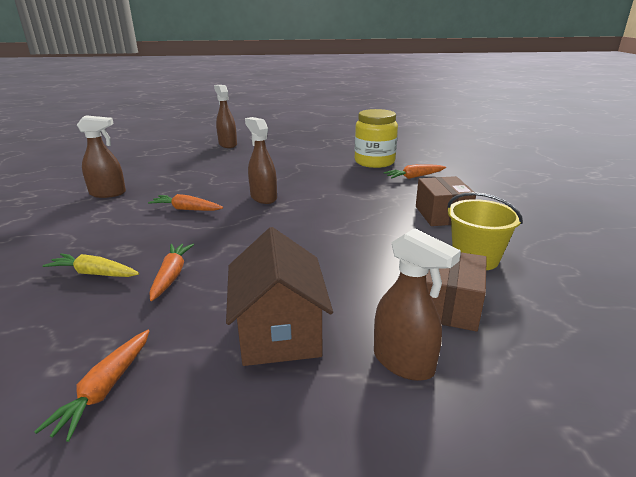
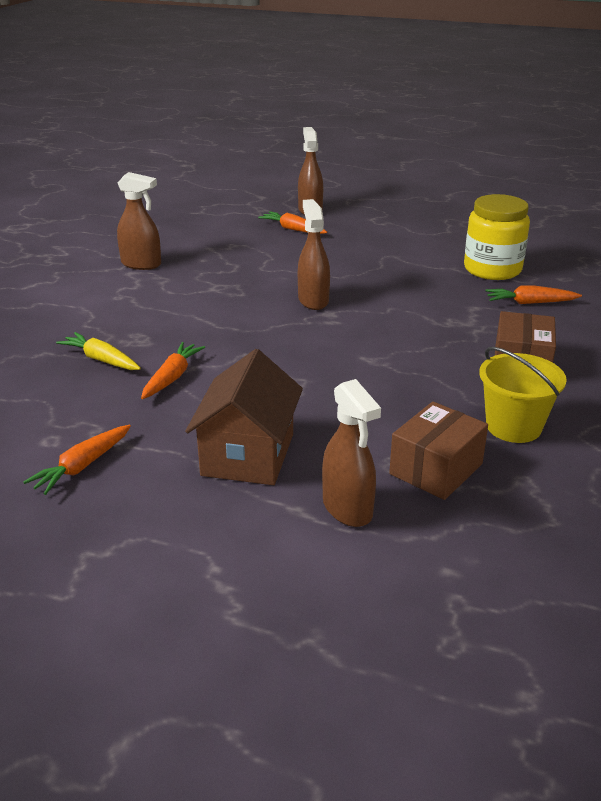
camera: 20 degrees right, 5 degrees up
(186, 209) = (218, 301): orange carrot -> orange carrot (293, 229)

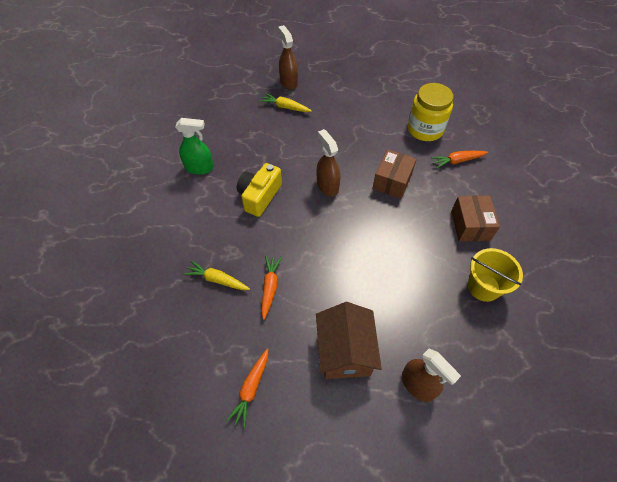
camera: 15 degrees left, 25 degrees up
(141, 264) = (199, 168): brown spray bottle -> green spray bottle
(209, 297) = (259, 196): none -> yellow camera
(293, 229) = (285, 107): orange carrot -> yellow carrot
(436, 469) = (453, 336): brown box -> brown box (392, 181)

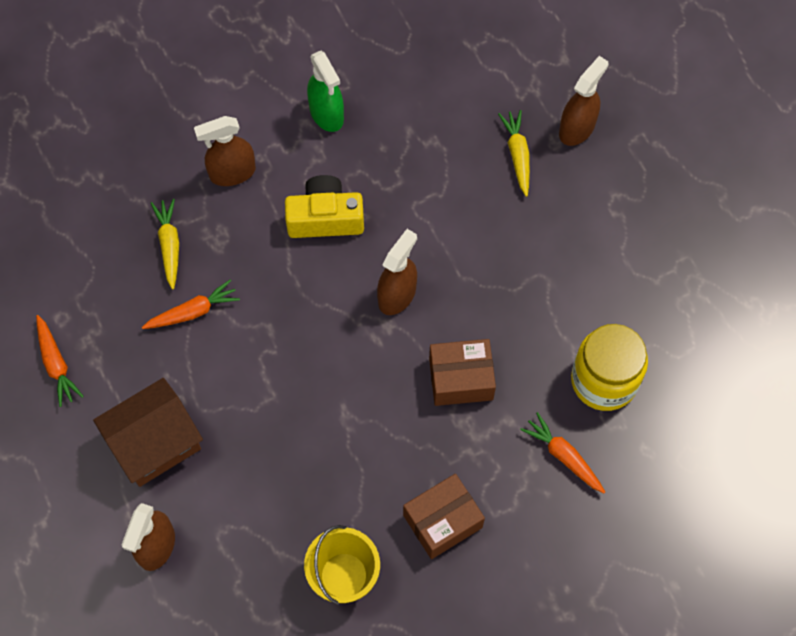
camera: 60 degrees right, 10 degrees up
(197, 226) = (232, 173): none -> brown spray bottle
(251, 388) = (56, 364): orange carrot -> orange carrot turned 105 degrees counterclockwise

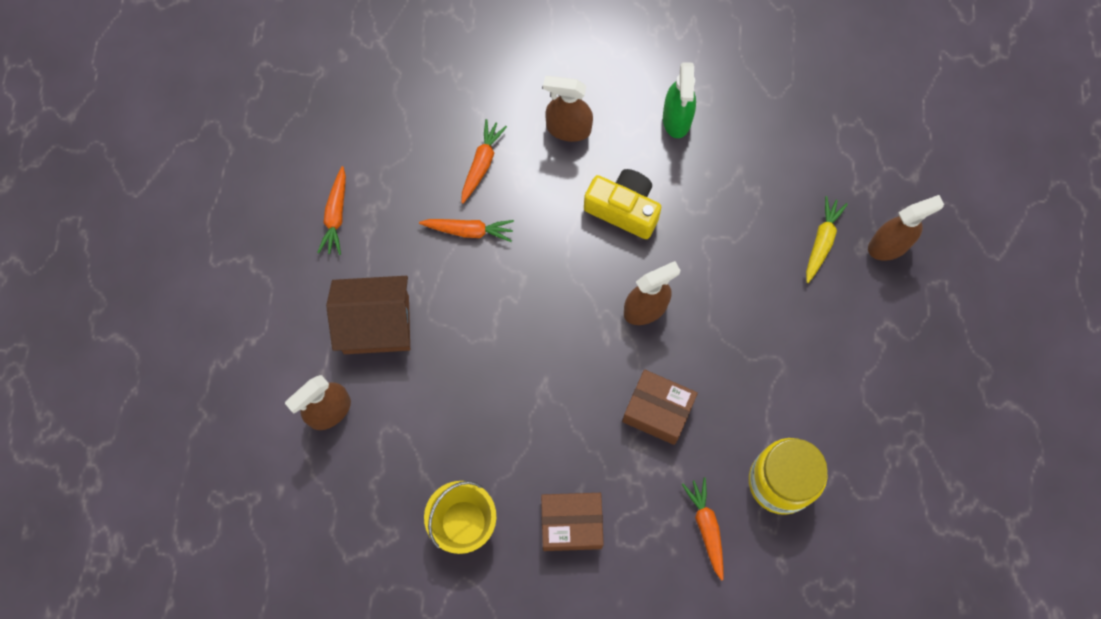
camera: 30 degrees right, 5 degrees up
(169, 245) = (481, 164): yellow carrot -> orange carrot

